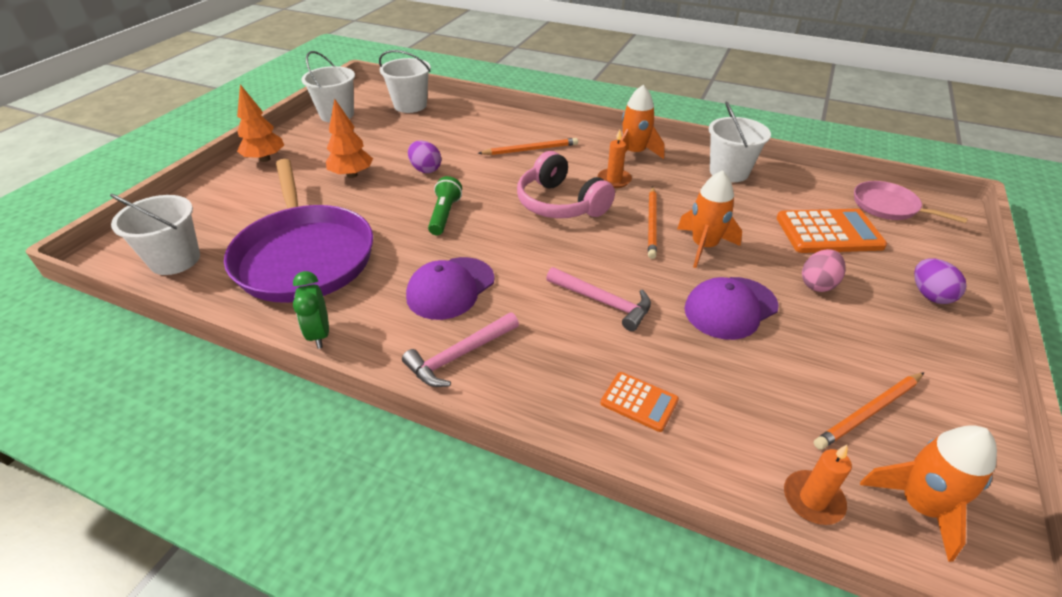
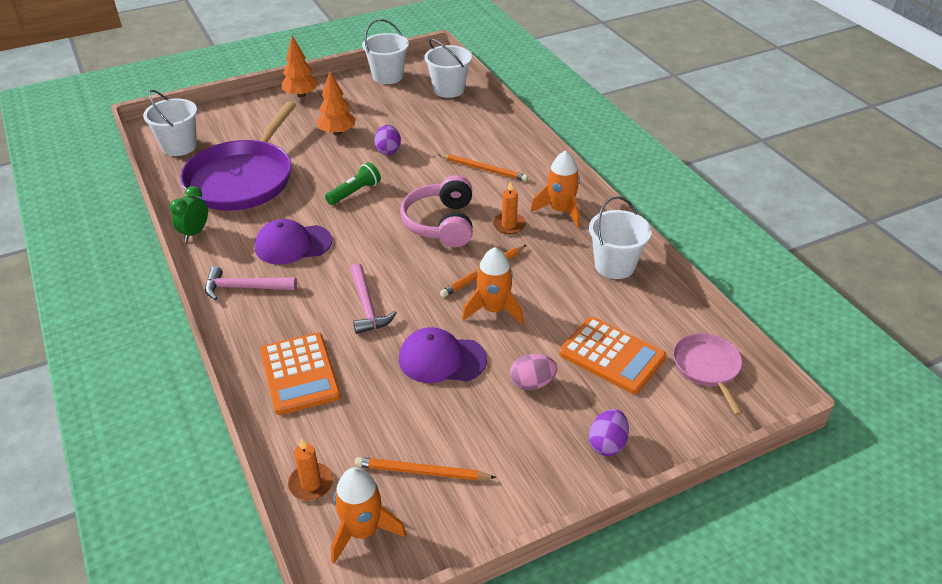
camera: 40 degrees right, 0 degrees up
(639, 402) = (299, 374): orange calculator -> orange calculator, size x1.79

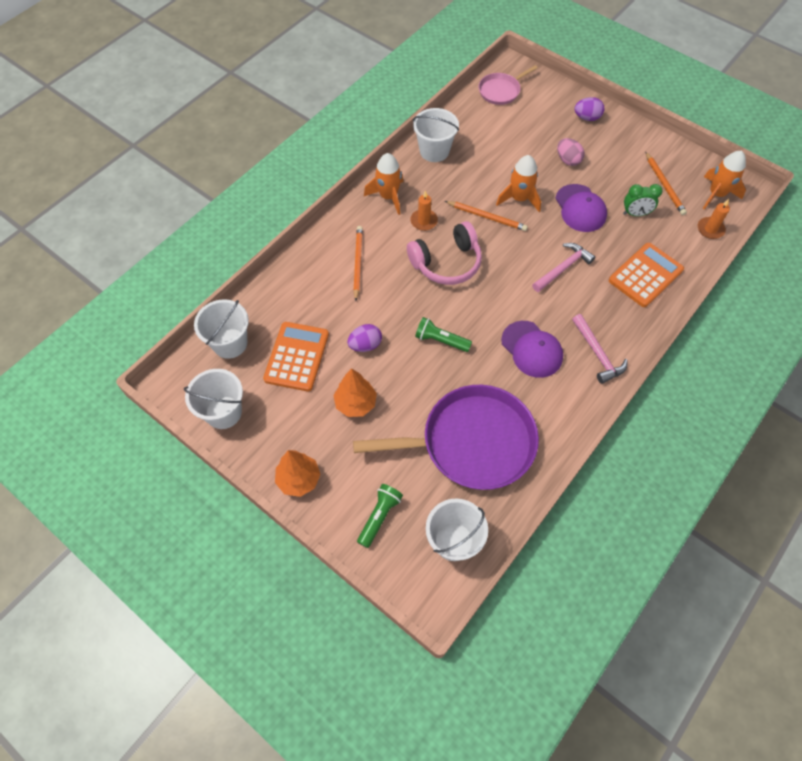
camera: 115 degrees left, 20 degrees up
(195, 233) = (564, 432): green clock -> green clock (635, 214)
(235, 120) = (379, 517): none -> green flashlight
(612, 356) = (520, 132): orange calculator -> orange calculator (297, 357)

